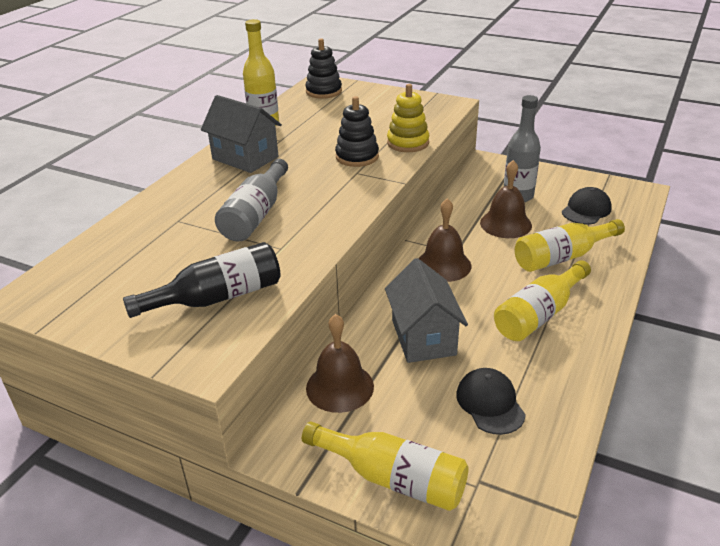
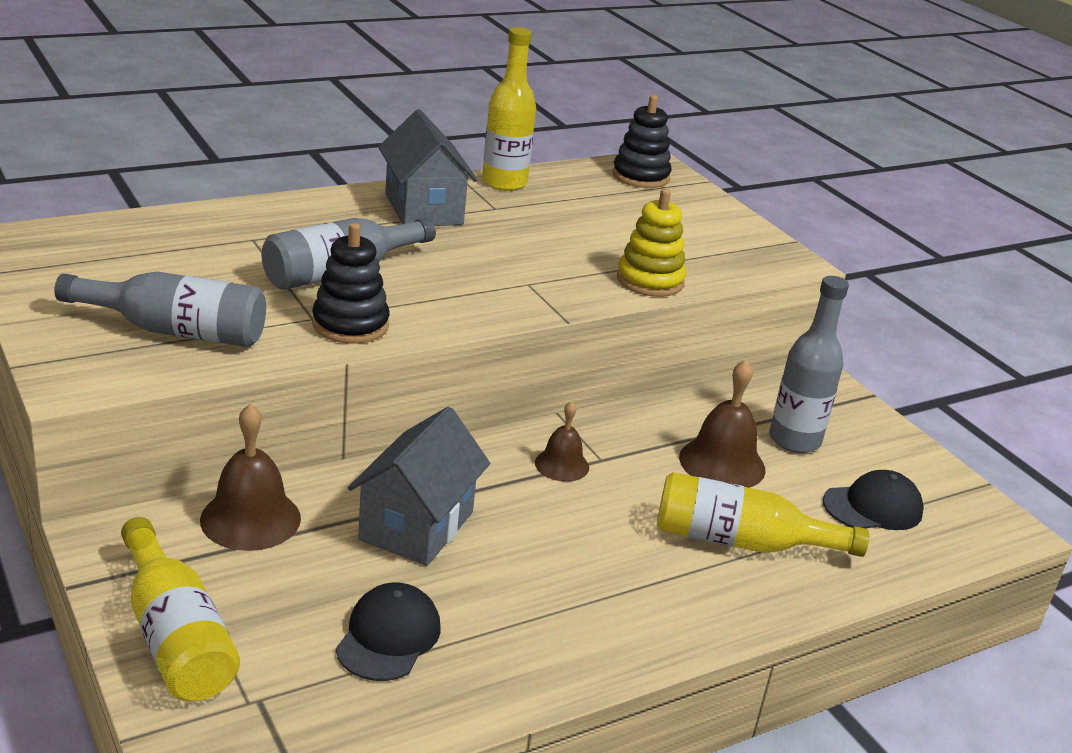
camera: 30 degrees right, 5 degrees down
(217, 297) = (175, 331): black bottle -> grey bottle
(357, 157) = (558, 267): black stacking toy -> black stacking toy (350, 325)
(443, 265) = (562, 465): brown bell -> brown bell, size x0.62
(539, 314) = (600, 585): yellow bottle -> none

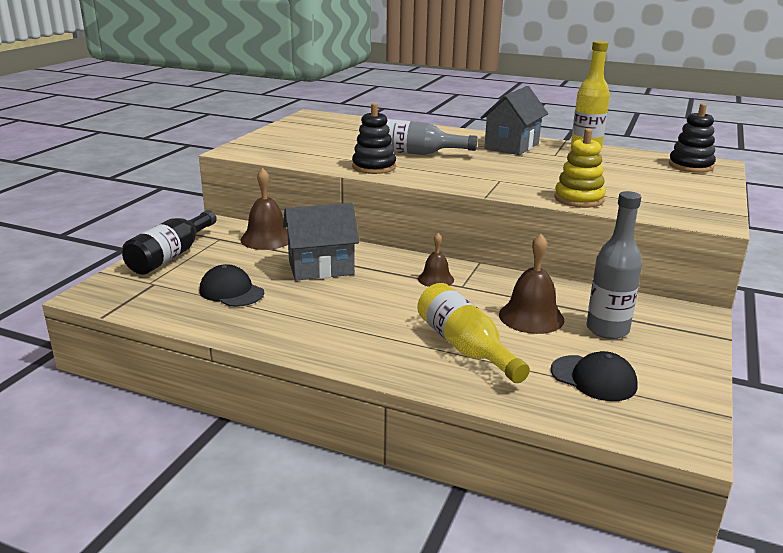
camera: 55 degrees right, 5 degrees down
(175, 331) = (302, 149): grey bottle -> none
(175, 636) = (171, 256): yellow bottle -> black bottle
(388, 637) = (231, 291): black cap -> black cap turned 120 degrees counterclockwise

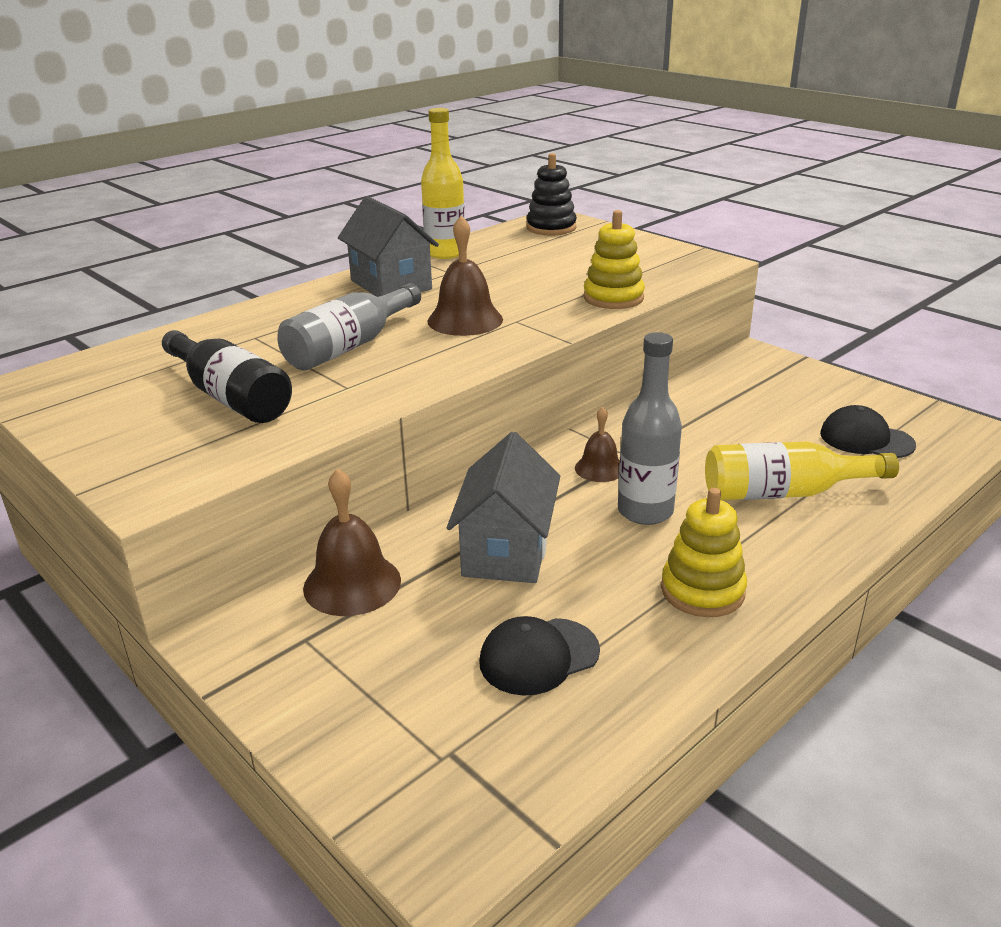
camera: 65 degrees left, 5 degrees up
(171, 256) = (336, 713): black bottle -> black bottle (230, 397)
(318, 329) = (702, 591): none -> yellow stacking toy
(374, 167) = (384, 385): black stacking toy -> none
(531, 317) = (727, 435): brown bell -> brown bell (465, 320)
(593, 378) = (866, 439): black cap -> black cap turned 120 degrees counterclockwise
(607, 329) = (771, 404): grey bottle -> grey bottle (645, 511)

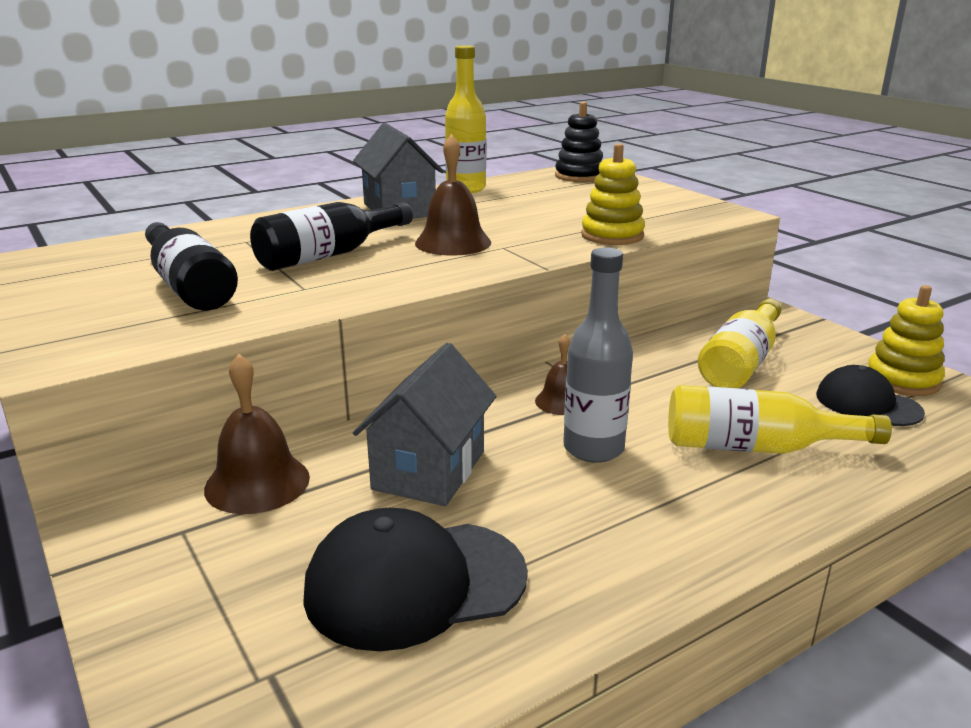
camera: 10 degrees right, 5 degrees down
(350, 346) = (329, 255): grey bottle -> black bottle
(538, 656) = (415, 583): black cap -> black cap, size x1.59
(702, 591) = (626, 538): yellow stacking toy -> yellow stacking toy (902, 380)
(747, 410) = (741, 363): none -> yellow bottle

